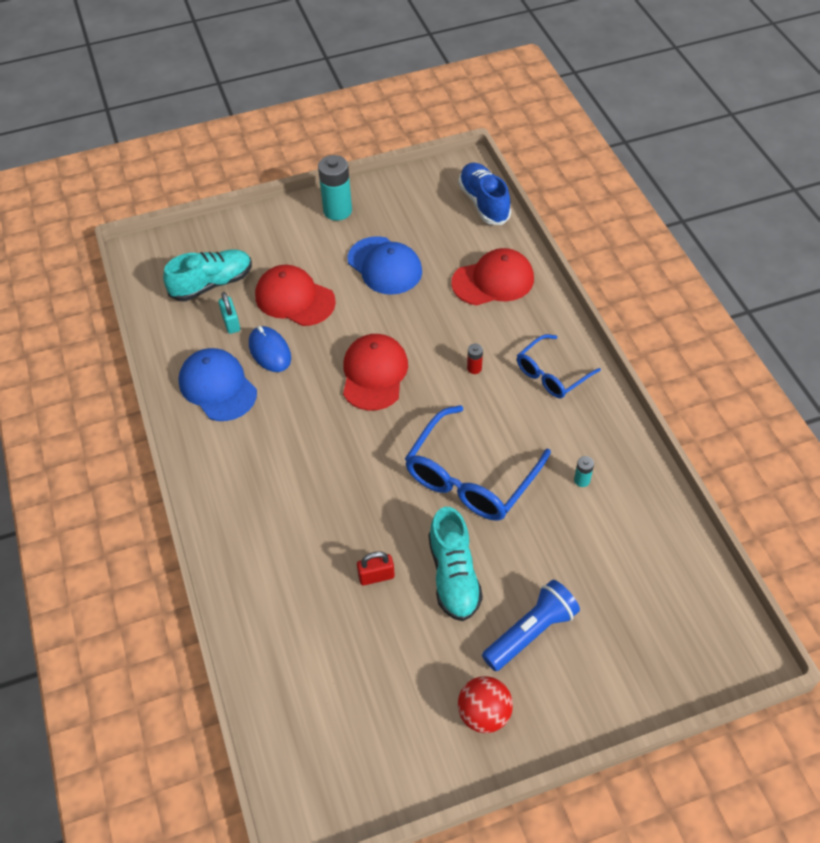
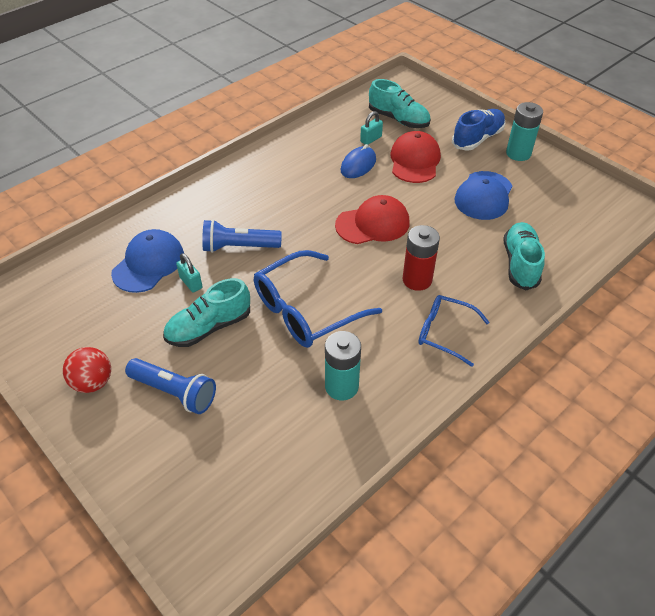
camera: 65 degrees right, 5 degrees down
(217, 387) = (312, 152): blue cap -> blue cap (148, 263)
(343, 511) = (239, 247): none -> blue flashlight
(376, 576) = (191, 283): red padlock -> turquoise padlock
(470, 477) = (306, 310): blue glasses -> blue glasses turned 45 degrees counterclockwise
(474, 368) = (417, 280): red battery -> red battery, size x2.19
(484, 203) = (604, 232): blue shoe -> blue shoe (477, 139)
(493, 281) = (520, 264): red cap -> turquoise shoe
(582, 480) = (341, 386): turquoise battery -> turquoise battery, size x2.19

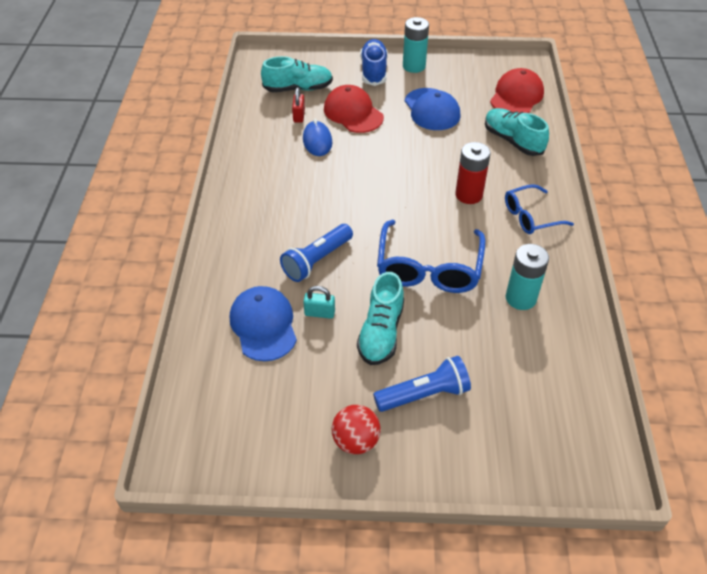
camera: 45 degrees left, 0 degrees up
(371, 139) = (299, 116): turquoise padlock -> red padlock
(373, 224) = (388, 177): red cap -> red cap (516, 96)

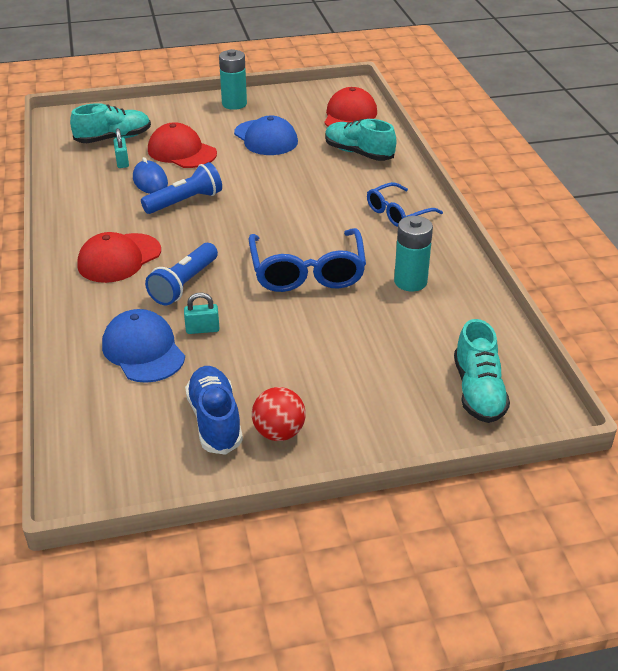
camera: 15 degrees left, 10 degrees down
(269, 221) = (119, 258): none -> red cap
(299, 116) = (122, 162): red padlock -> turquoise padlock
(373, 71) = (192, 113): blue shoe -> blue shoe (215, 421)
(381, 332) = (275, 335): turquoise shoe -> turquoise shoe (478, 391)
(424, 394) = (338, 379): blue flashlight -> blue flashlight (185, 201)
(468, 195) = (328, 204): red battery -> none

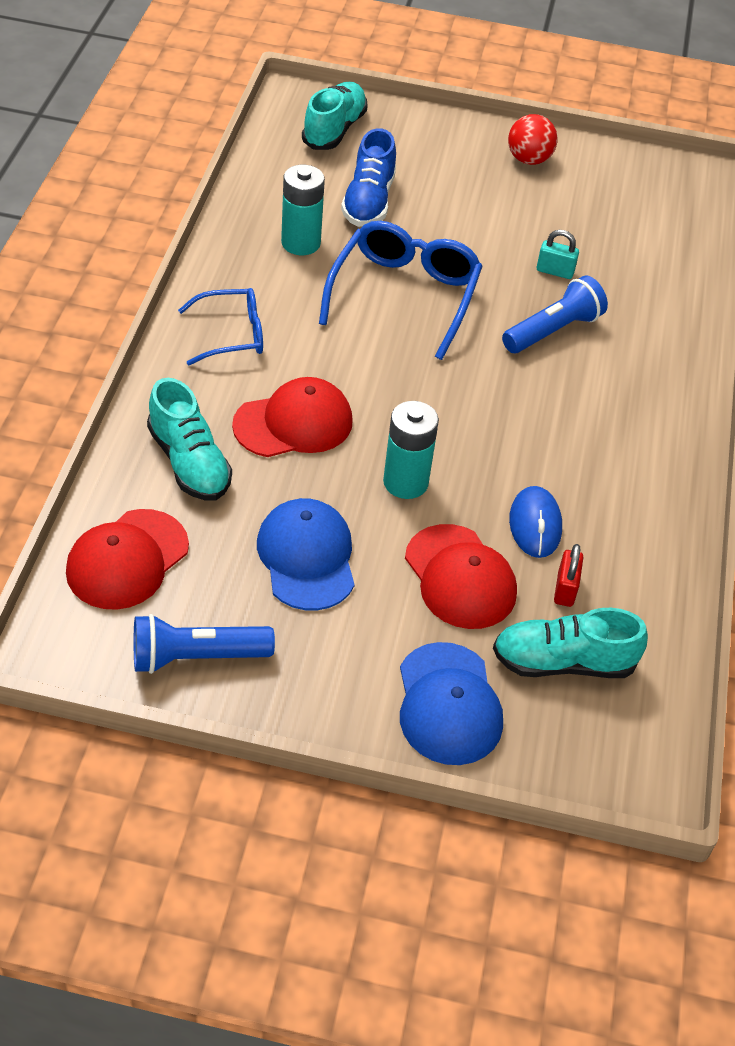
camera: 160 degrees left, 10 degrees up
(119, 258) = (619, 396): red cap -> red cap (293, 423)
(122, 162) = (565, 589): turquoise padlock -> red padlock
(143, 350) = (624, 271): blue cap -> blue cap (448, 704)
(185, 201) = (499, 462): blue flashlight -> blue flashlight (196, 657)
(215, 421) = (579, 187): blue shoe -> blue shoe (368, 201)
(234, 104) = (304, 683): turquoise battery -> turquoise battery (405, 482)

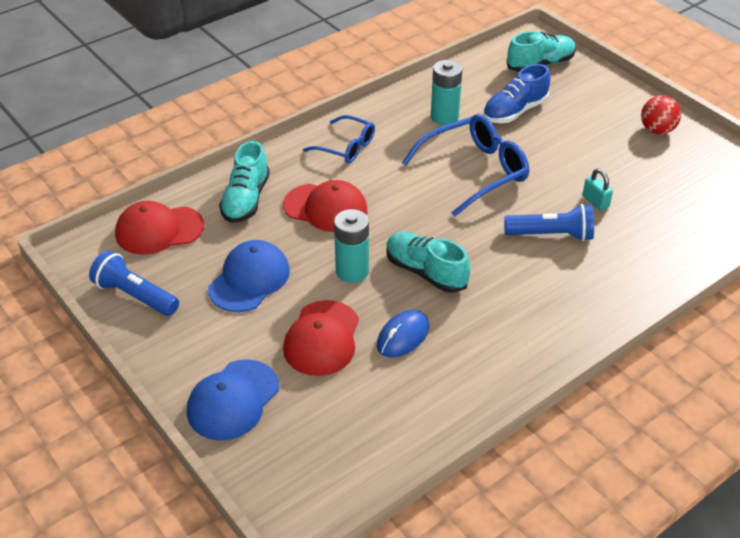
camera: 45 degrees right, 5 degrees down
(563, 662) = (326, 420): turquoise shoe -> turquoise shoe (425, 272)
(565, 589) = (378, 382): red padlock -> none

